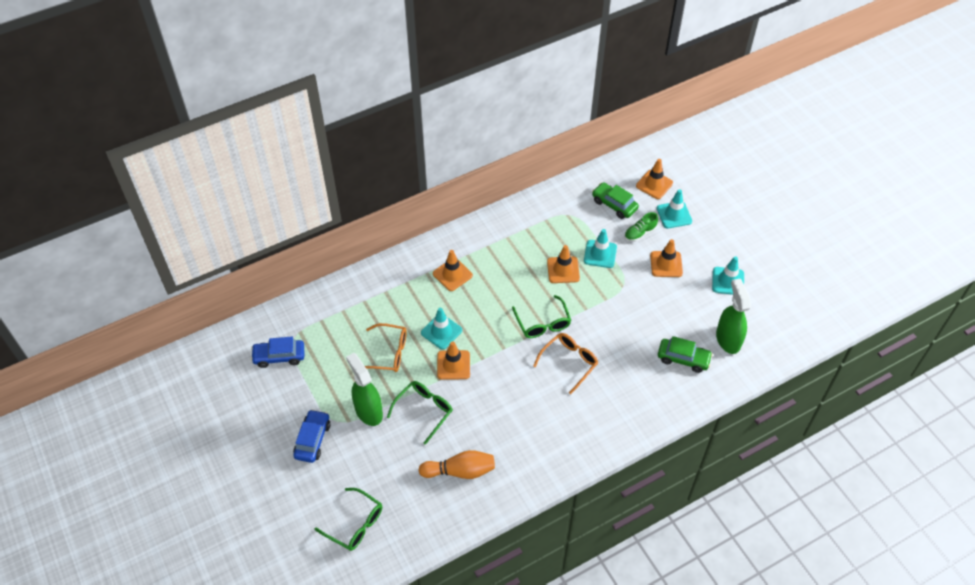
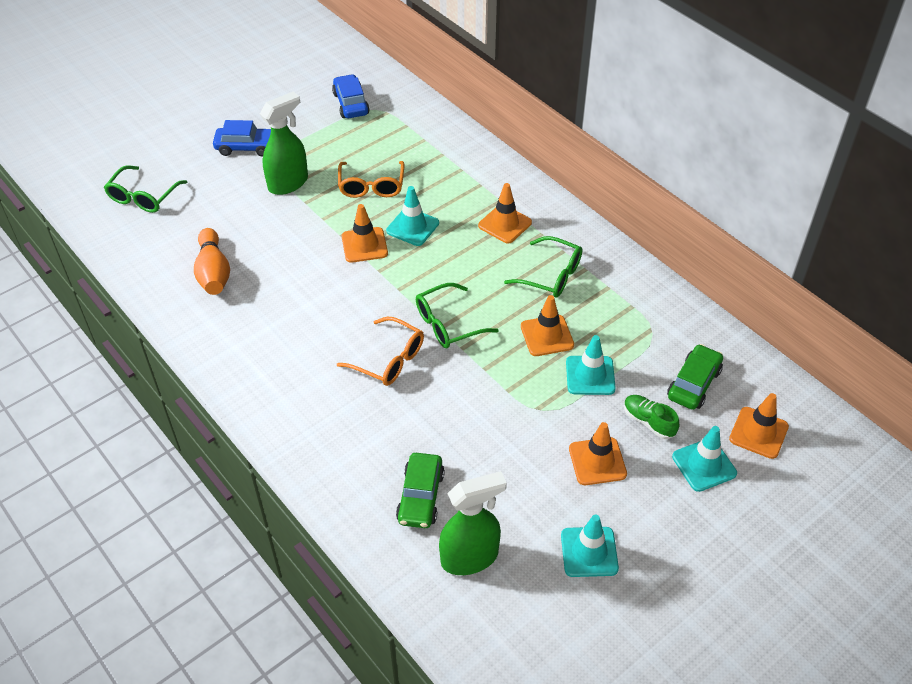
camera: 80 degrees right, 5 degrees down
(424, 411) = (294, 229): green glasses -> green glasses (551, 275)

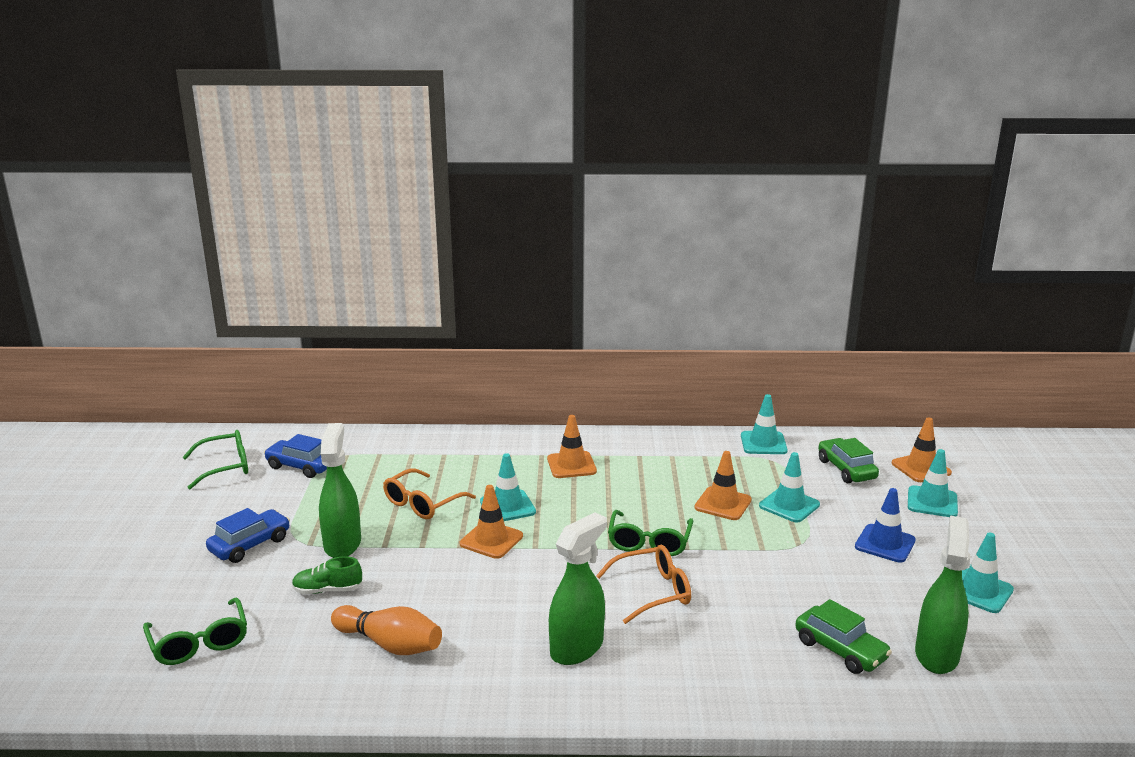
camera: 50 degrees left, 25 degrees down
(290, 358) = (577, 648): none -> green spray bottle
(371, 186) = (423, 503): orange glasses -> orange glasses turned 90 degrees clockwise
(551, 275) = (658, 472): green glasses -> green glasses (225, 467)
(597, 461) = (885, 544): orange traffic cone -> blue traffic cone
(648, 422) = (865, 504): green shoe -> green shoe (327, 590)
(674, 311) = (763, 443): none -> turquoise traffic cone

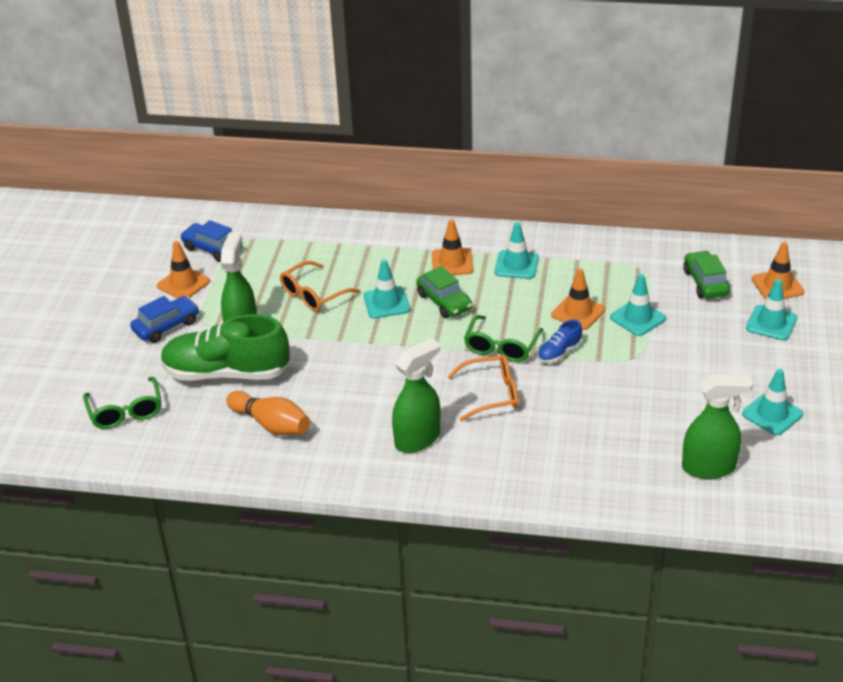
camera: 10 degrees right, 15 degrees up
(225, 467) = (147, 245): green glasses -> none
(327, 590) = (226, 373): green shoe -> green shoe, size x2.28
(491, 540) = (367, 335): orange traffic cone -> orange traffic cone (183, 284)
(716, 544) = (559, 353): none -> blue shoe
(763, 443) = (637, 248): turquoise traffic cone -> turquoise traffic cone (516, 265)
(840, 650) = (631, 457): green car -> green car (444, 302)
(885, 544) = (709, 363): blue traffic cone -> none
(936, 654) = (709, 467): green spray bottle -> green spray bottle turned 60 degrees clockwise

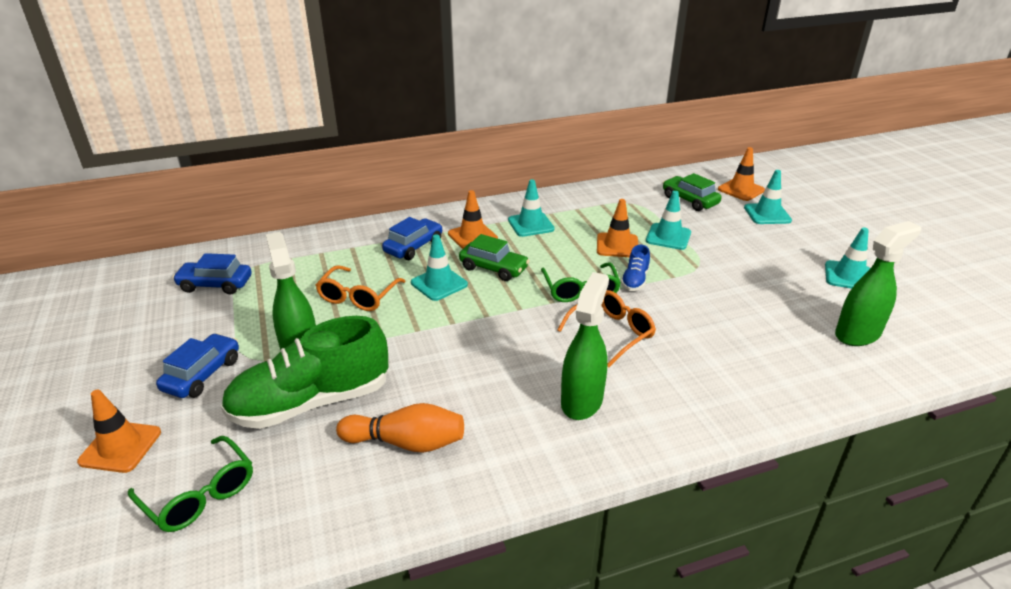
camera: 30 degrees left, 5 degrees down
(183, 284) = (200, 325): orange traffic cone -> orange traffic cone (120, 447)
(392, 258) = (413, 247): none -> blue car

